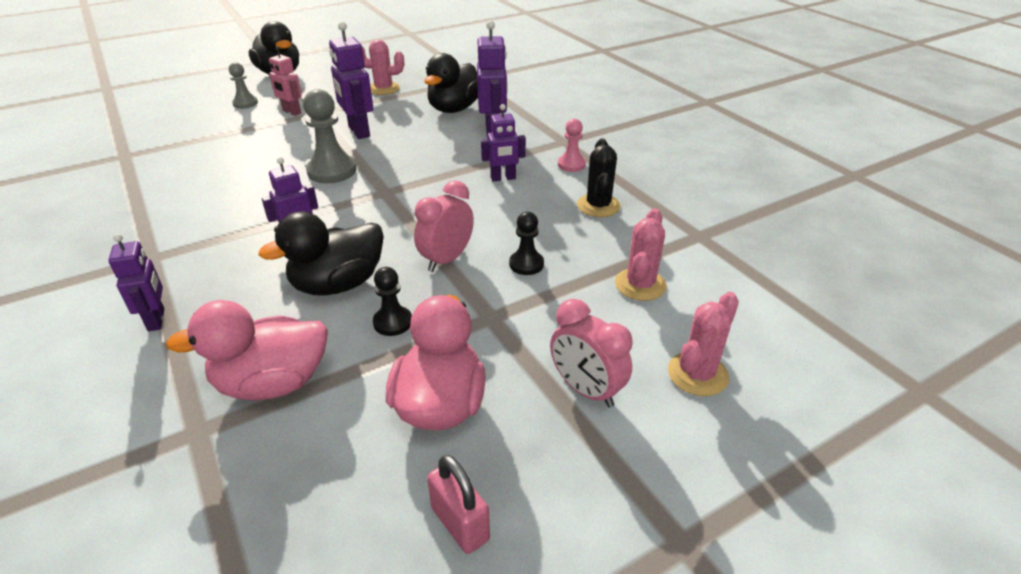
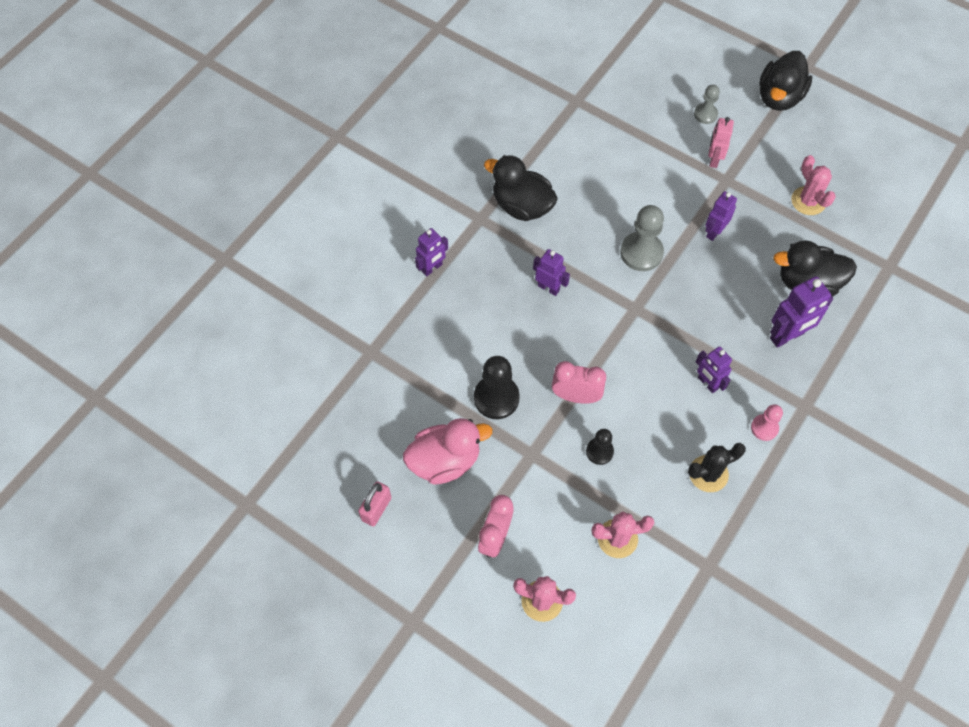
camera: 65 degrees right, 25 degrees up
(272, 383) = (417, 364): pink duck -> none
(338, 284) = (514, 344): black duck -> black duck (522, 206)
(358, 131) = (714, 232): purple robot -> purple robot, size x0.65
(393, 322) = (496, 398): black pawn -> black pawn, size x1.70

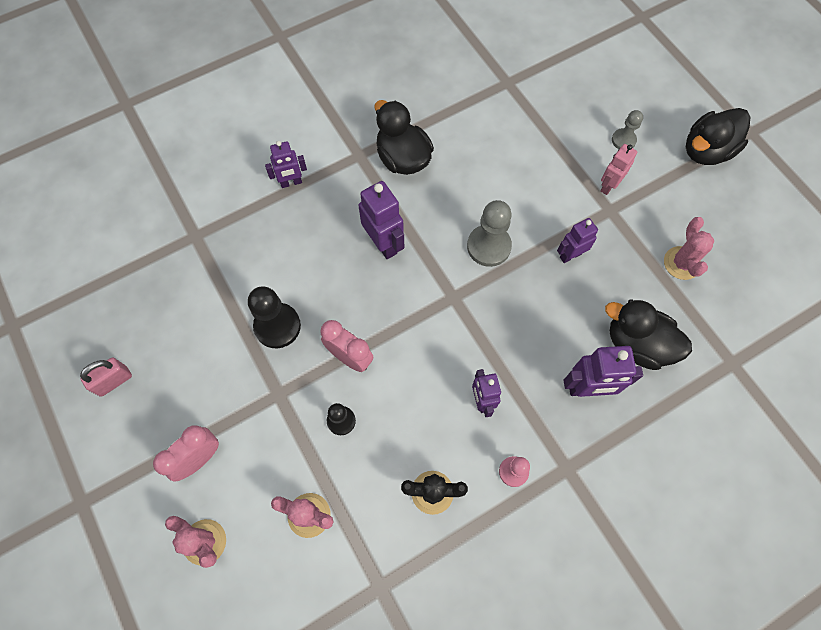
camera: 25 degrees right, 5 degrees up
(445, 461) = (198, 364): pink duck -> none
(548, 288) = (384, 244): purple robot -> purple robot, size x1.54

